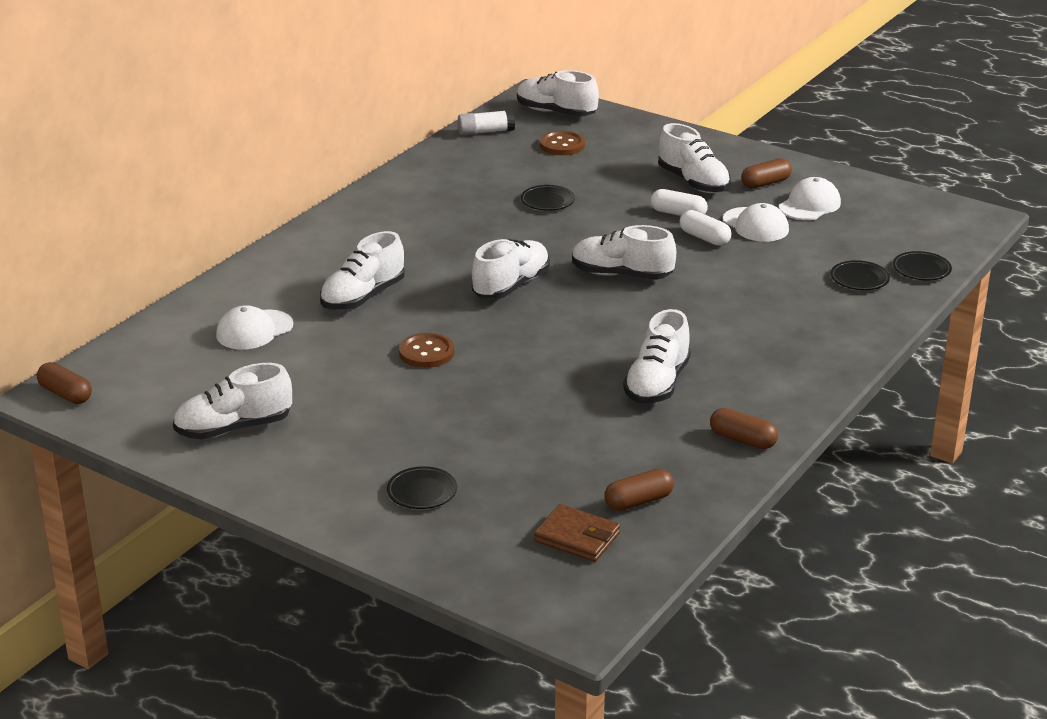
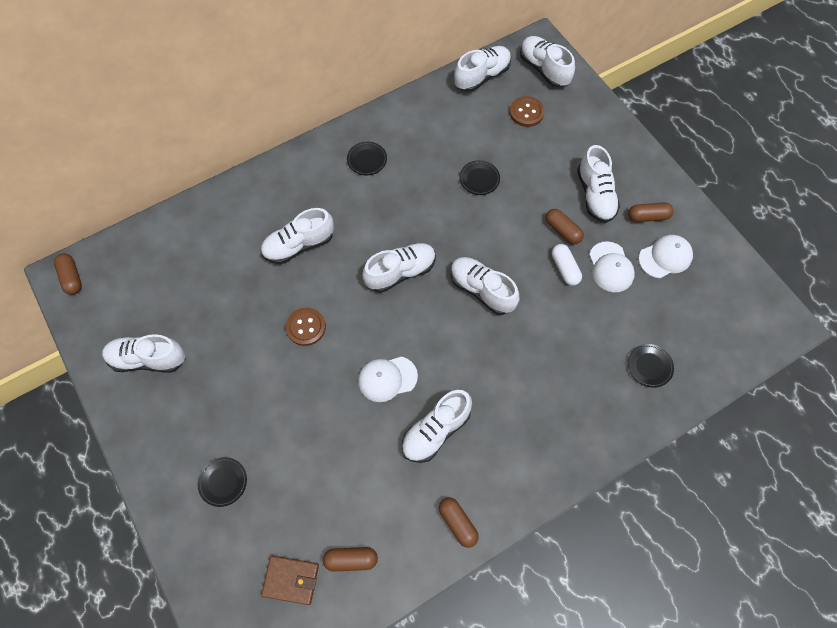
camera: 25 degrees right, 35 degrees up
(254, 330) = (213, 255): white cap -> white cap (387, 378)
(485, 132) = (482, 76): white glue stick -> white shoe
(577, 537) = (291, 580): brown wallet -> brown wallet turned 45 degrees counterclockwise
(678, 213) = (562, 230): white capsule -> brown capsule
(921, 269) = (703, 374): black plate -> black plate (367, 160)

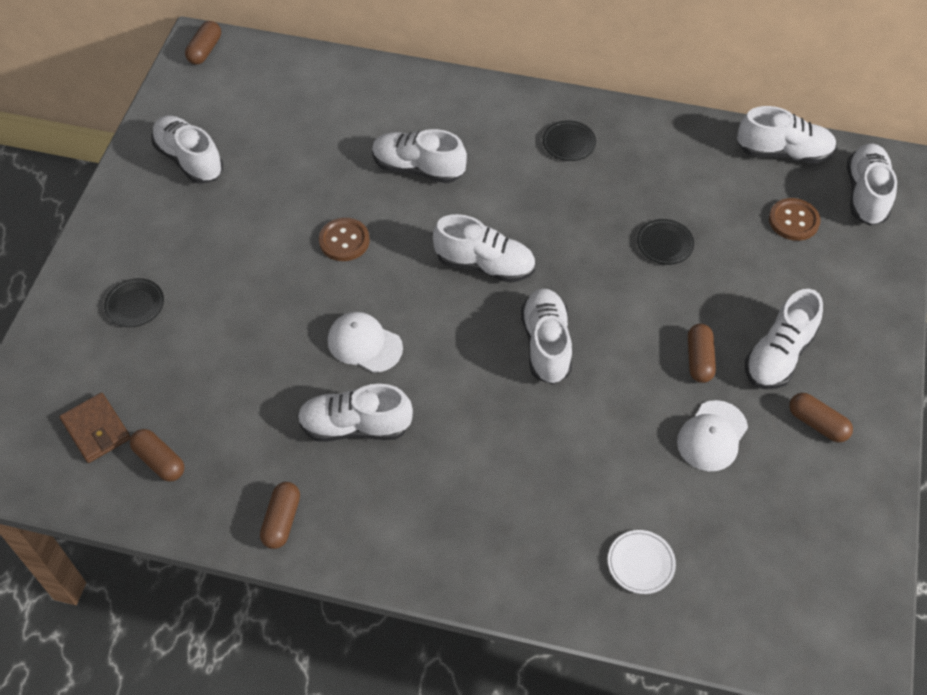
camera: 45 degrees right, 10 degrees down
(565, 268) = (658, 396): white capsule -> none
(649, 366) = (641, 563): black plate -> white plate
(665, 257) = (789, 478): white cap -> none

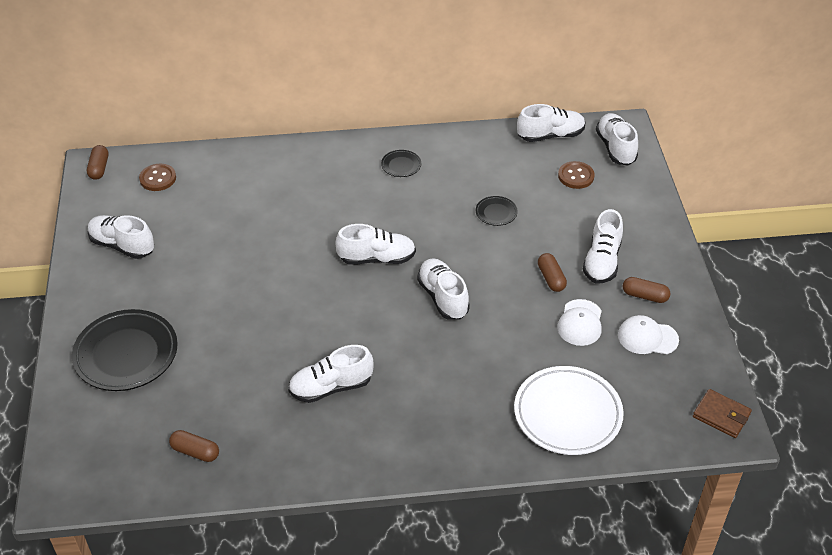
camera: 20 degrees left, 10 degrees down
(96, 430) = (136, 445): brown wallet -> brown wallet (721, 415)
(135, 305) = (126, 354): black plate -> black plate, size x2.21
(281, 520) = (305, 463): brown capsule -> none
(344, 241) = (267, 269): brown button -> brown button (158, 178)
(364, 344) = (313, 332): white cap -> white cap (647, 337)
(418, 168) = (300, 208): white shoe -> none
(641, 563) = (567, 414): white plate -> white plate, size x2.21

